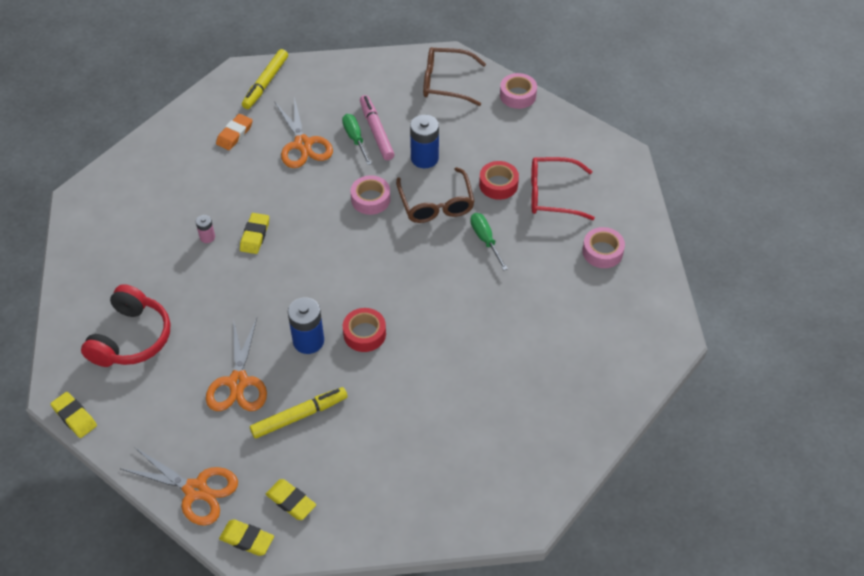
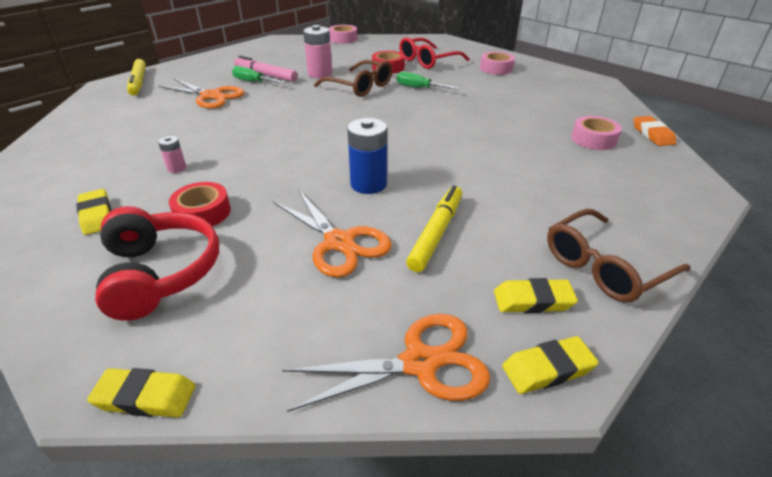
camera: 40 degrees left, 15 degrees down
(234, 134) = (137, 110): orange eraser -> orange eraser (652, 134)
(255, 236) = (228, 150): yellow eraser -> yellow eraser (96, 215)
(364, 334) = (410, 159): red tape -> red tape (202, 213)
(370, 199) = (307, 100): pink tape -> pink tape (593, 139)
(424, 158) = (320, 74): blue battery -> pink battery
(446, 82) = (288, 47): brown glasses -> brown glasses (605, 266)

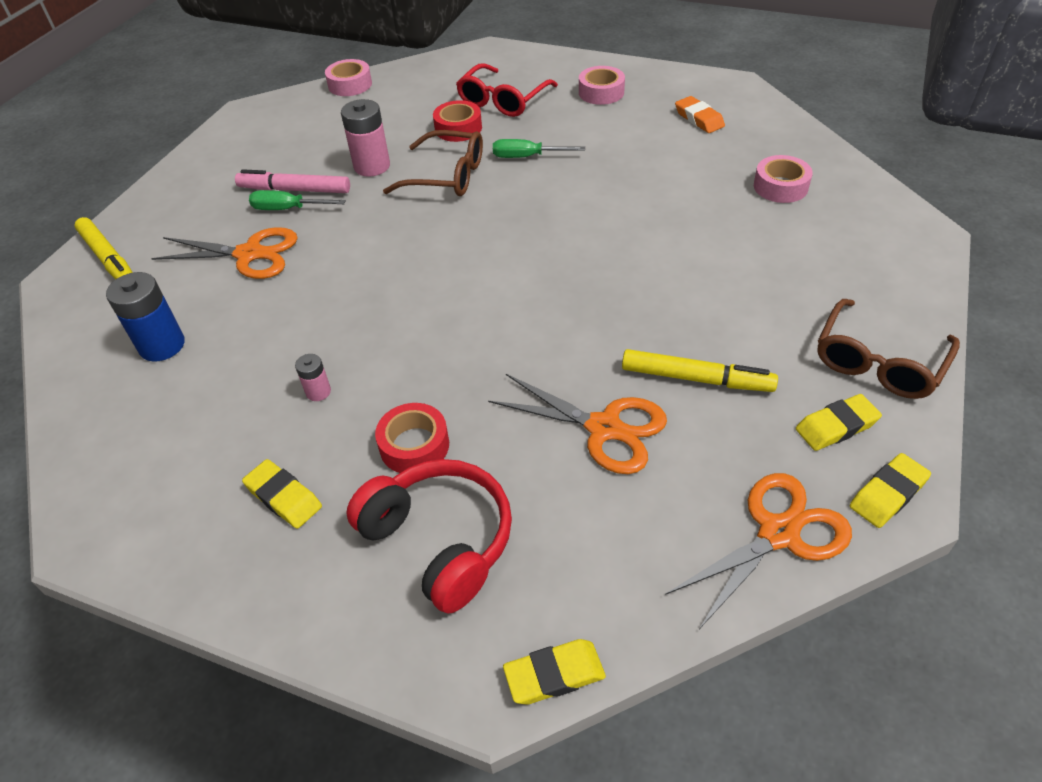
camera: 20 degrees left, 10 degrees up
(368, 184) = (577, 336): blue battery -> blue battery (162, 345)
(436, 233) = (696, 379): yellow marker -> yellow marker turned 105 degrees clockwise
(652, 134) = (837, 160): orange eraser -> orange eraser (699, 119)

